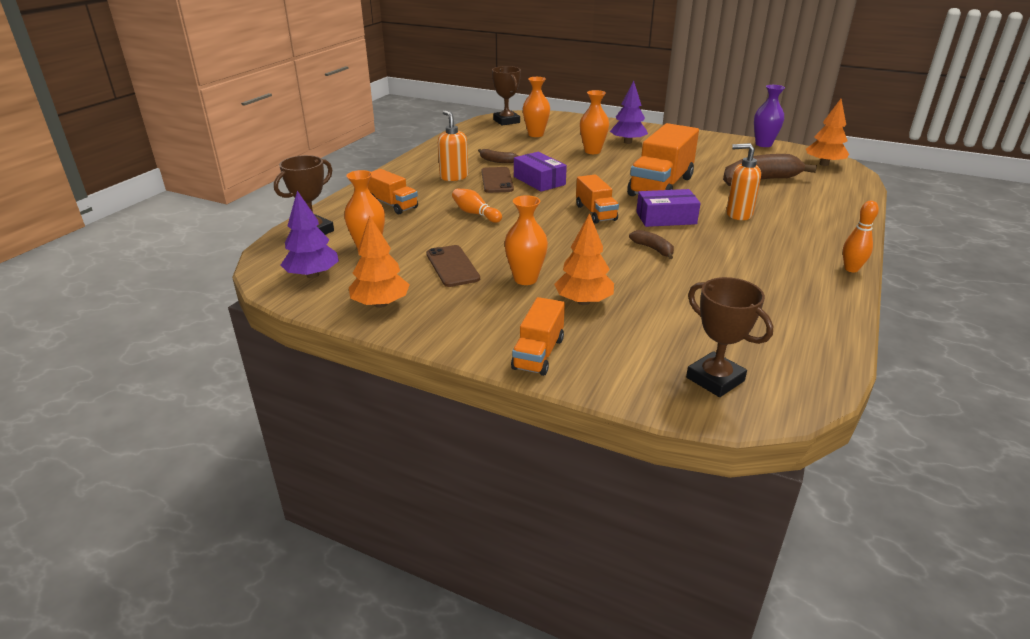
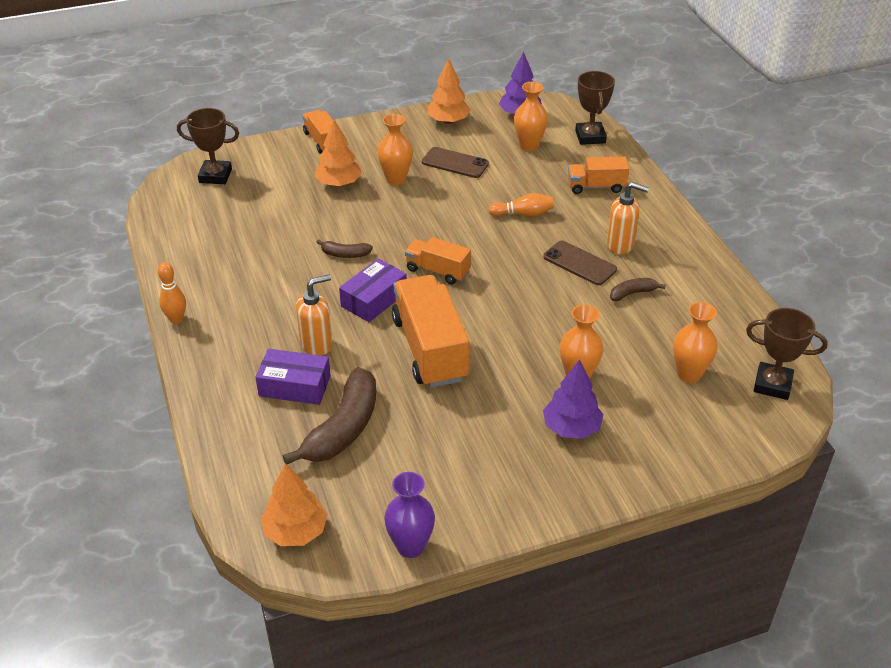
camera: 135 degrees right, 10 degrees up
(539, 180) = (546, 286): purple box -> purple box (295, 386)

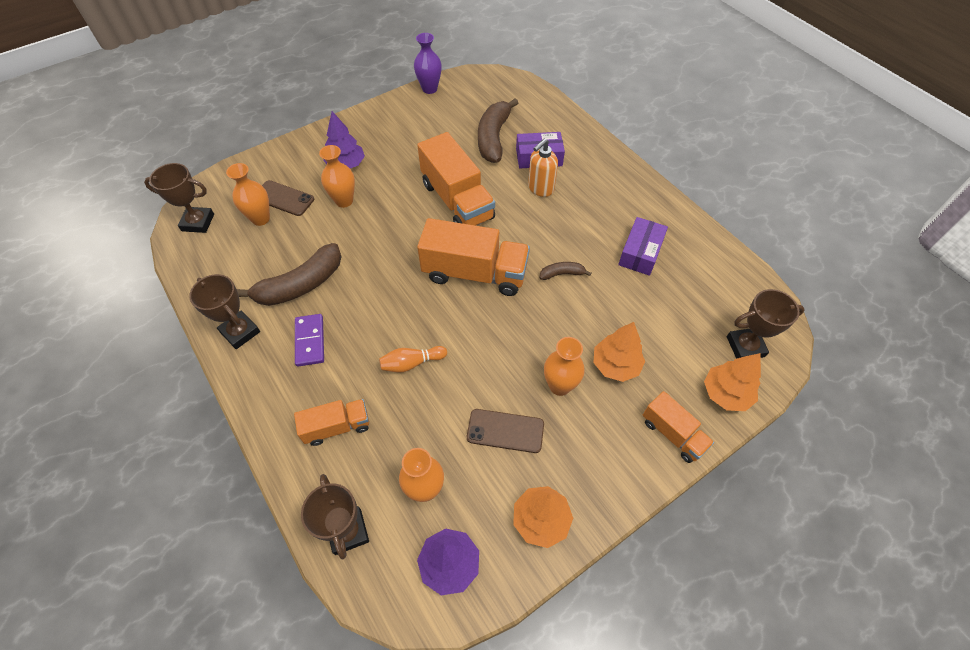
camera: 165 degrees right, 15 degrees up
(176, 319) = (653, 187): orange bowling pin -> none
(296, 531) = (493, 85): orange tree -> orange tree (725, 393)
(374, 299) = (516, 234): purple box -> purple box (640, 252)
(437, 271) = (475, 273): orange truck -> orange truck, size x1.81
(579, 263) = (349, 309): brown phone -> brown phone (284, 198)
(621, 245) = (310, 341): orange soap dispenser -> purple domino
(632, 293) = (300, 285): brown banana -> brown banana, size x2.08
(693, 264) = (240, 332): none -> brown trophy

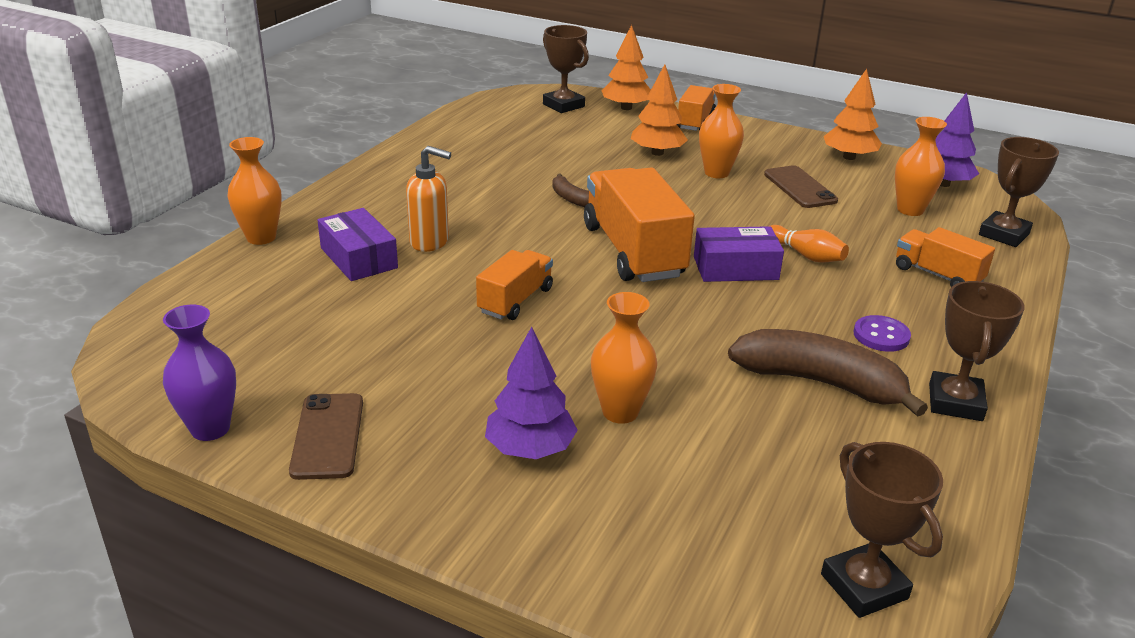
camera: 120 degrees left, 25 degrees down
(260, 219) = (760, 497): orange vase -> orange vase (261, 238)
(284, 198) = (686, 492): brown phone -> brown phone (328, 436)
(310, 341) = (881, 335): purple domino -> purple button
(457, 201) = (515, 300): orange truck -> orange truck, size x0.55
(493, 138) = (335, 308): brown banana -> none
(640, 252) = (489, 163): purple box -> purple box (735, 268)

